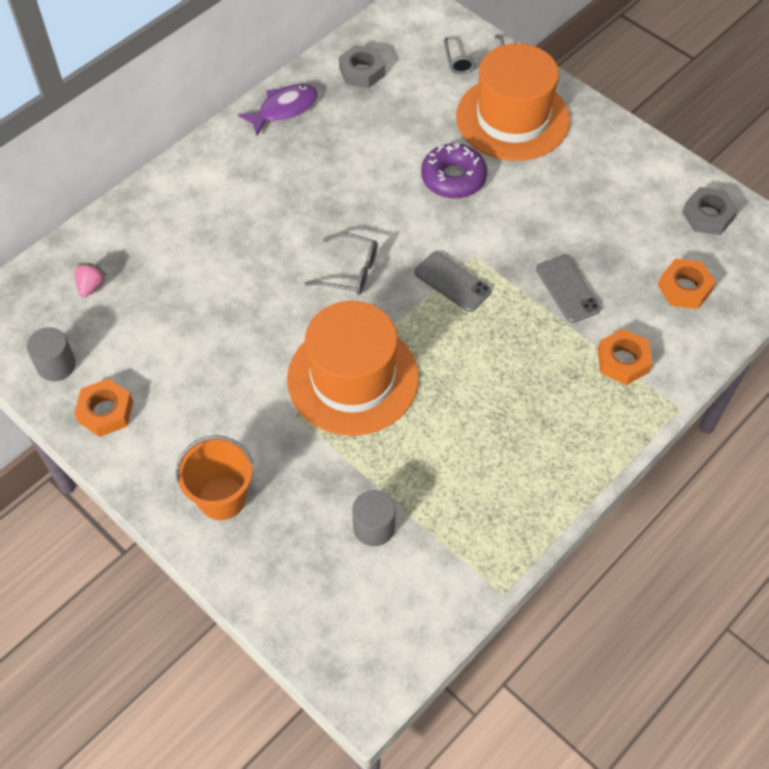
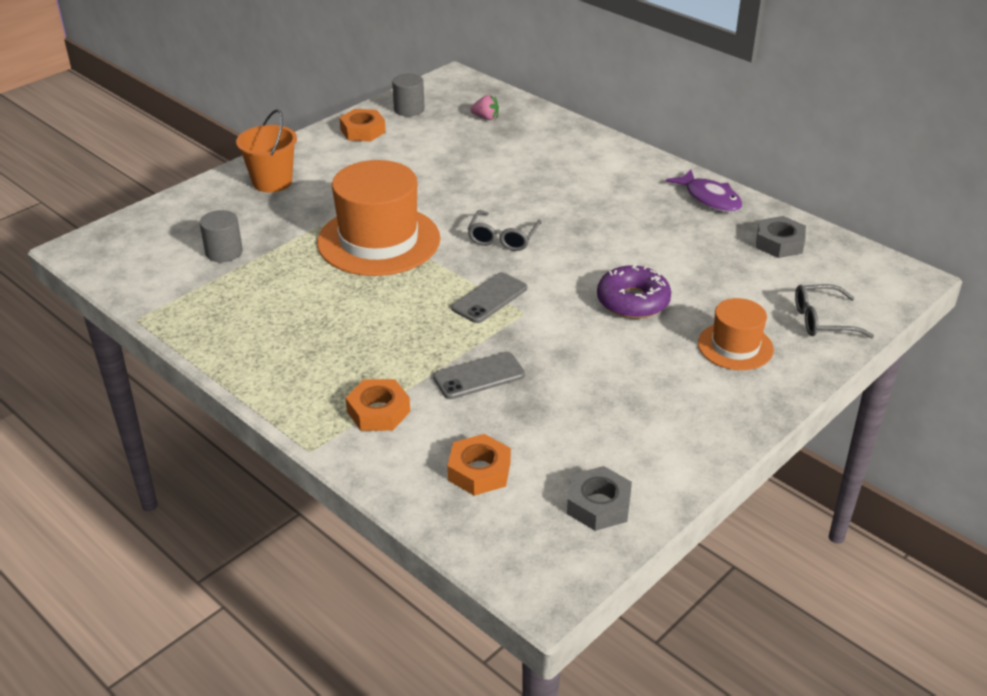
camera: 90 degrees right, 20 degrees down
(512, 118) = (735, 346): orange hat -> orange hat, size x0.54

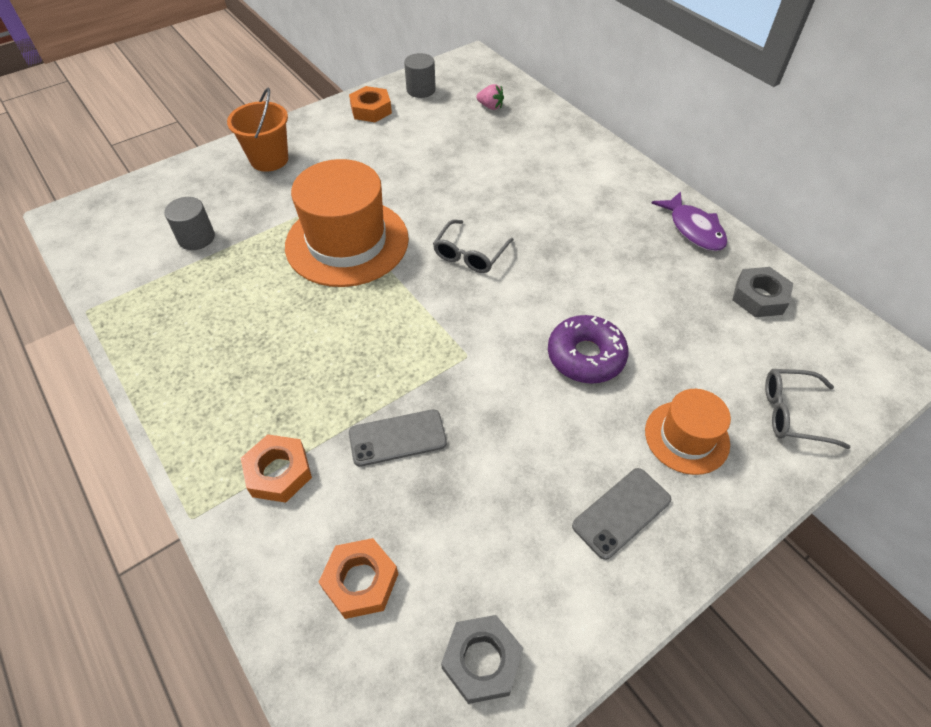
camera: 10 degrees right, 15 degrees up
(489, 298) = (436, 331): grey phone -> grey phone (621, 512)

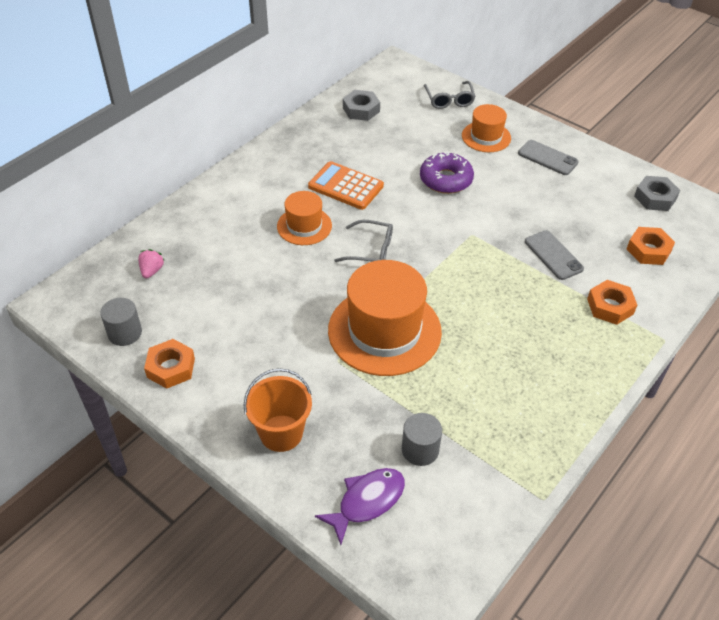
camera: 105 degrees left, 5 degrees down
(525, 208) = (304, 226): none -> orange hat
(588, 252) = (345, 186): none -> orange calculator
(693, 229) = (302, 137): purple fish -> purple fish (367, 502)

